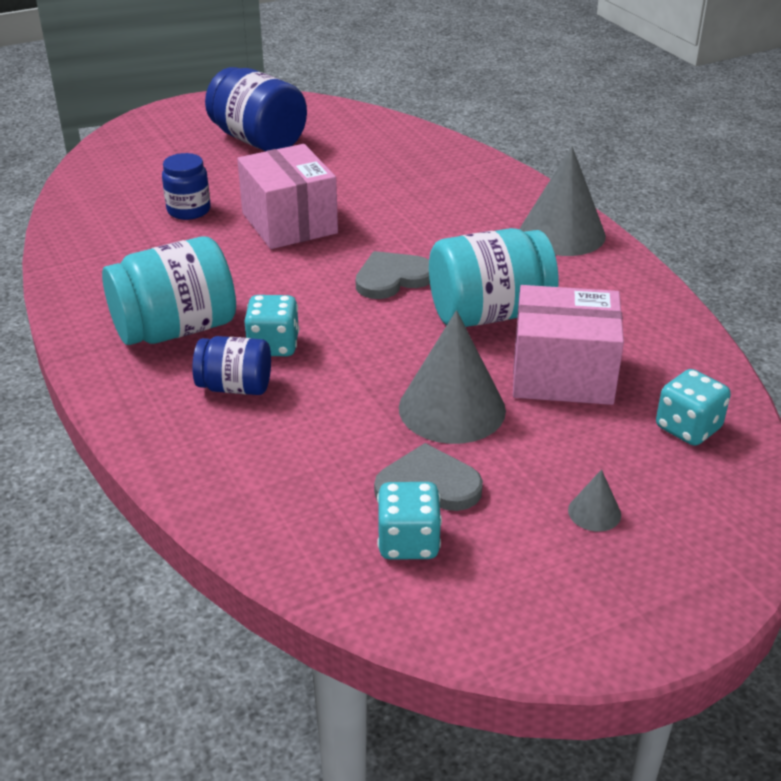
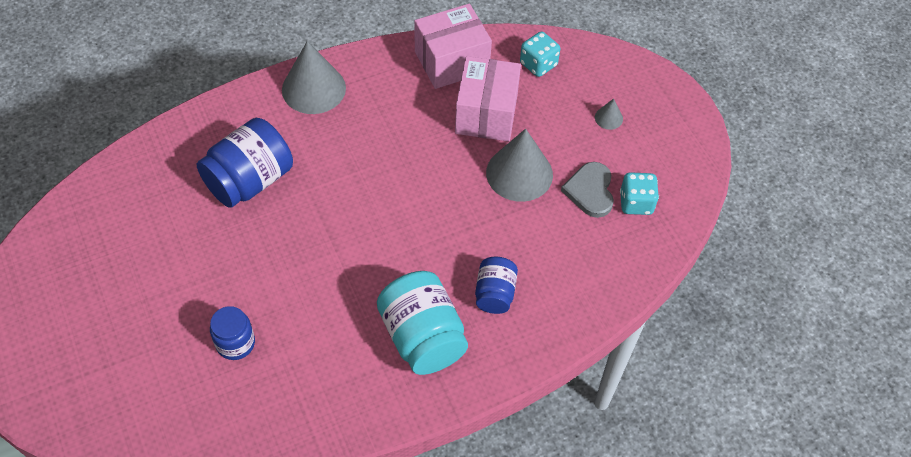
camera: 90 degrees left, 20 degrees up
(258, 141) = (104, 293): blue jar -> blue jar (250, 180)
(273, 346) = (447, 272): turquoise dice -> none
(289, 223) = (271, 265): pink box -> pink box (451, 61)
(392, 278) = (365, 197): grey heart -> none
(489, 314) = (416, 144): turquoise jar -> none

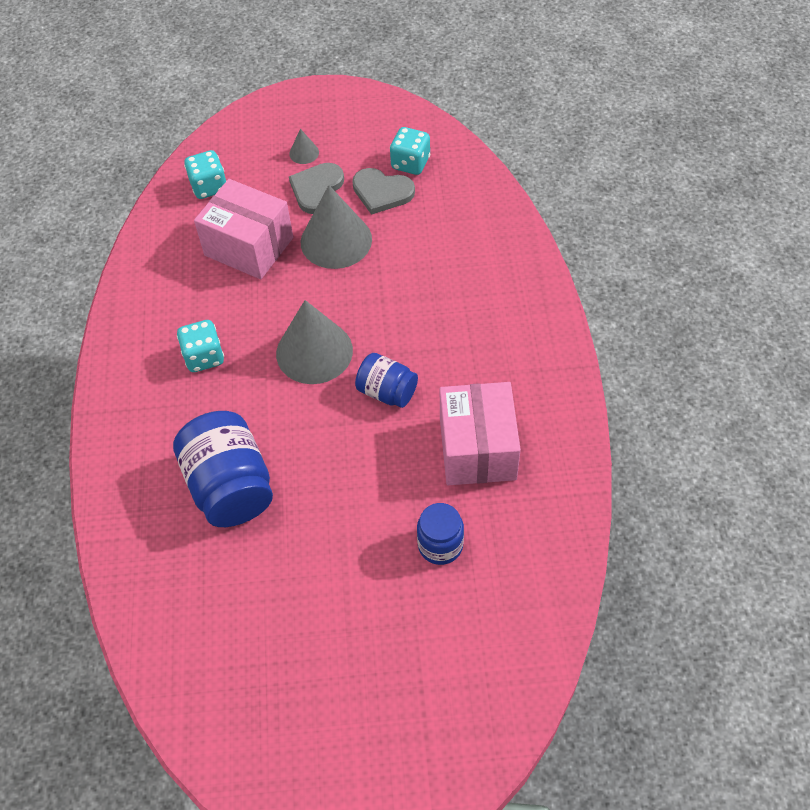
camera: 65 degrees left, 0 degrees up
(313, 88) = (131, 393): grey cone -> grey cone (314, 352)
(363, 122) = (204, 357): none -> turquoise dice
(422, 337) = (494, 371): turquoise jar -> none
(451, 61) = (164, 257): pink box -> pink box (477, 449)
(495, 294) = (467, 299): blue jar -> blue jar (387, 392)
(571, 141) = (317, 189): none -> grey heart

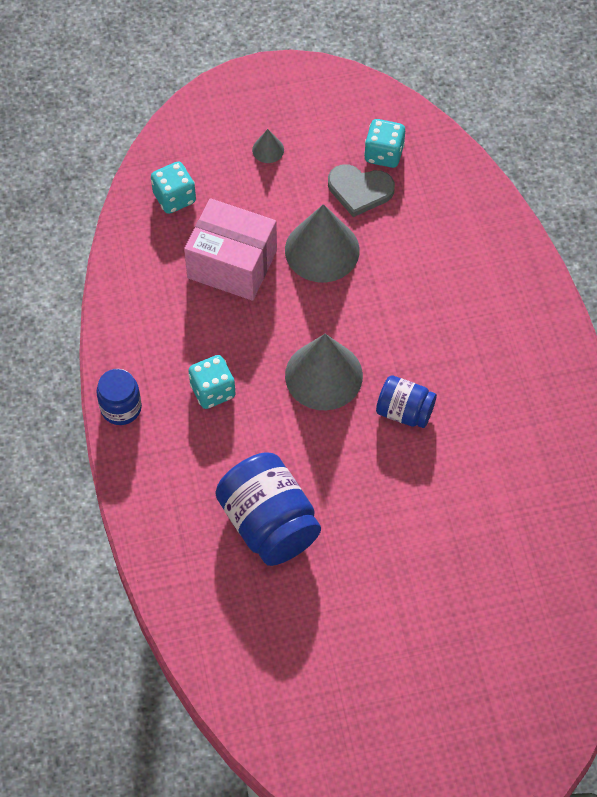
camera: 10 degrees left, 5 degrees up
(317, 189) = (290, 192): grey heart -> none
(440, 545) = (482, 561): blue jar -> blue jar (121, 408)
(477, 449) = (503, 462): pink box -> none

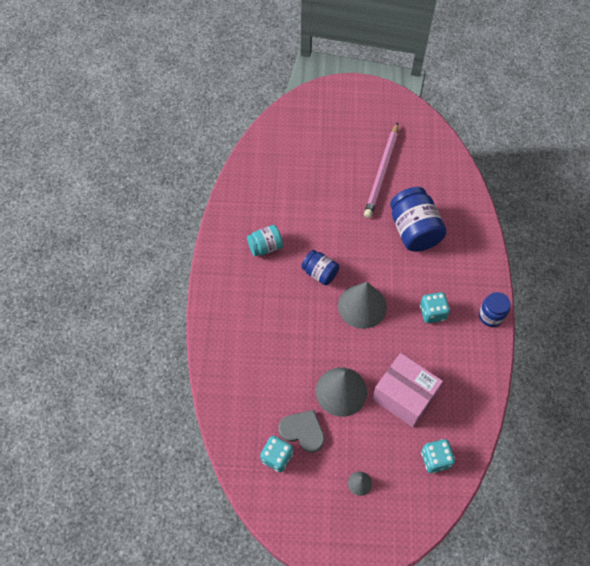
camera: 165 degrees left, 0 degrees up
(350, 625) = (382, 172): none -> pink pencil
(506, 433) = (265, 247): none -> turquoise jar

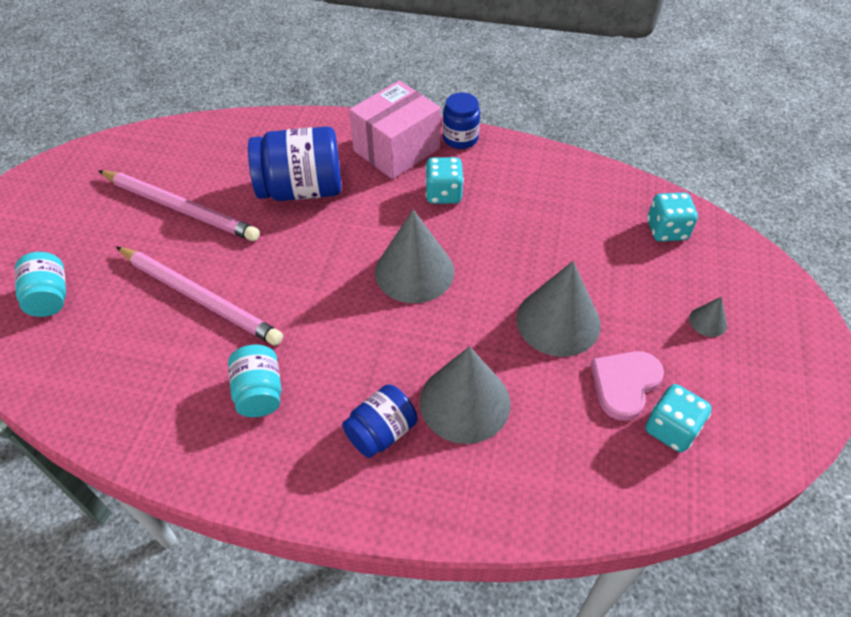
camera: 80 degrees left, 10 degrees down
(276, 346) = (465, 402): none -> grey cone
(303, 431) = (625, 384): grey heart -> pink heart
(305, 136) = (50, 297): none -> turquoise jar
(319, 202) = (200, 297): none -> pink pencil
(320, 273) = (339, 317): blue jar -> blue jar (381, 432)
(404, 396) = (571, 247): pink box -> pink box (396, 149)

